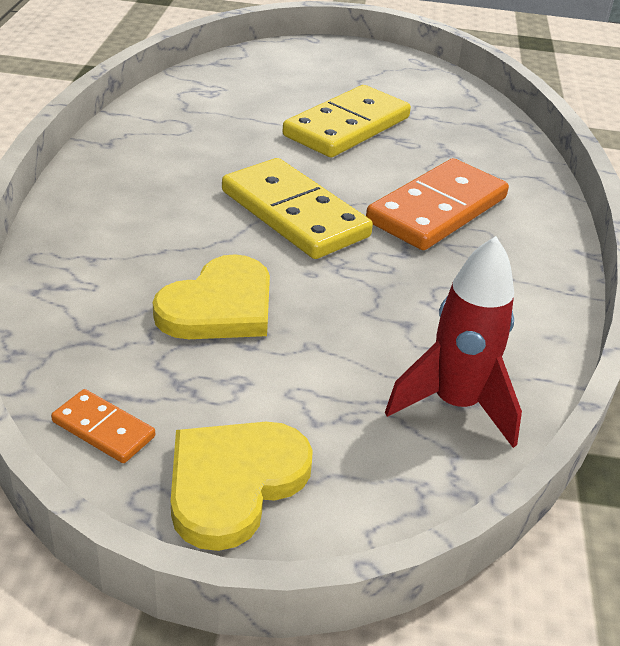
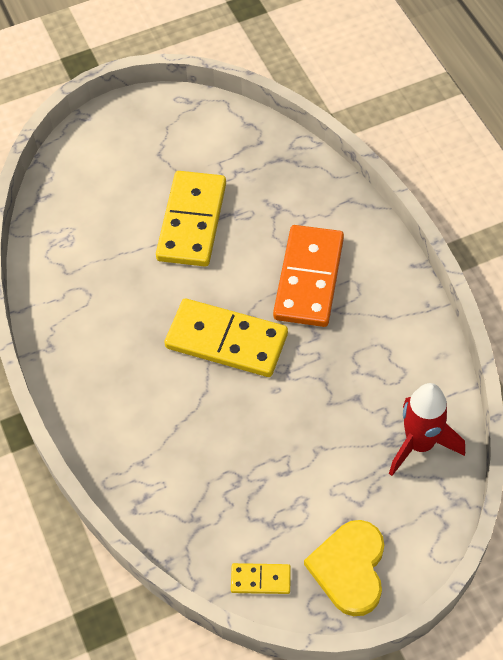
camera: 25 degrees left, 20 degrees up
(103, 429) = (260, 579): orange domino -> yellow domino
(219, 306) = (247, 453): yellow heart -> none

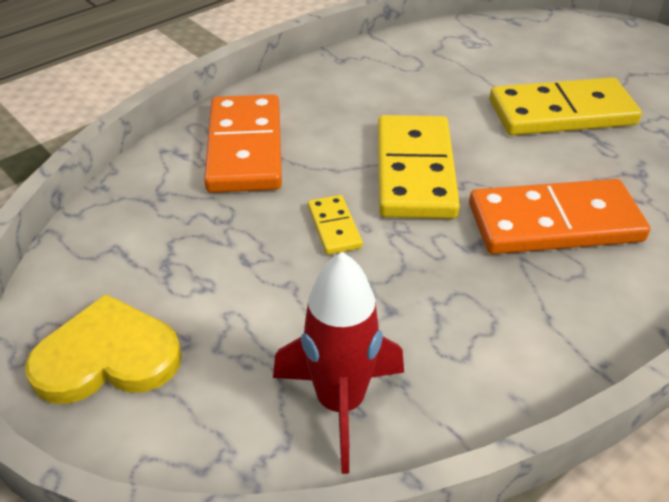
camera: 70 degrees right, 15 degrees down
(155, 448) = (245, 148): none -> orange domino
(260, 579) = (83, 268): yellow domino -> yellow domino (334, 227)

